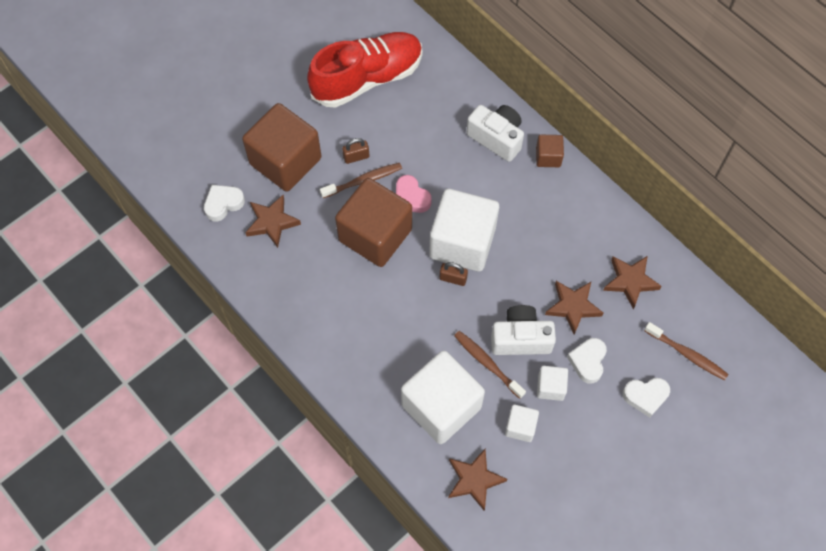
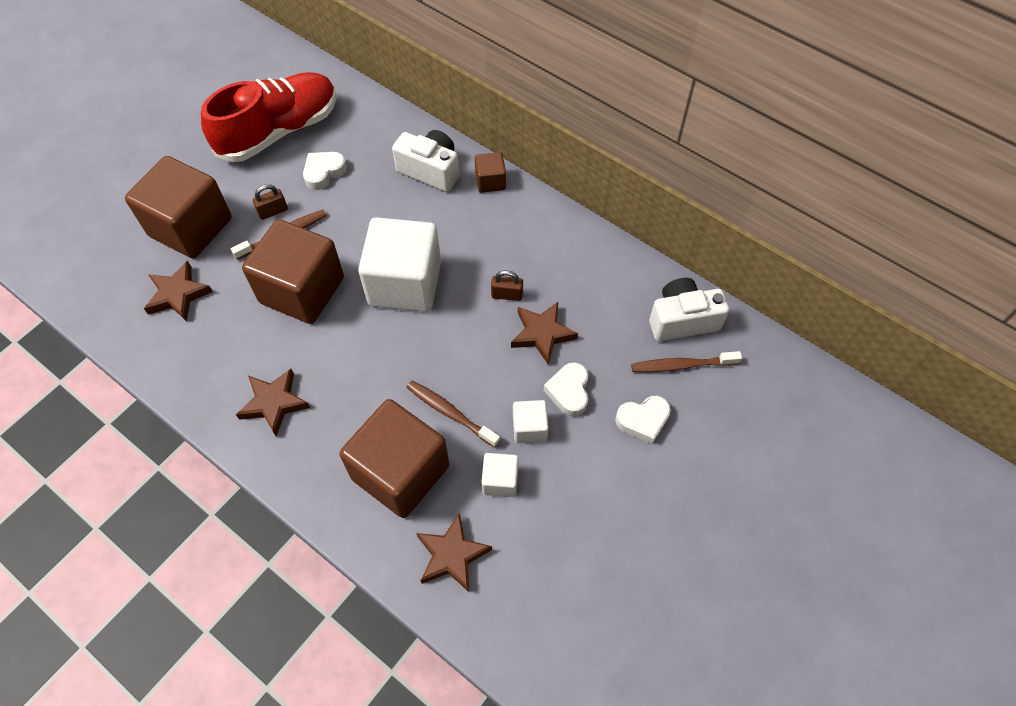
camera: 10 degrees left, 5 degrees down
(223, 204) = (118, 283): white heart -> white heart (324, 172)
(411, 197) = (340, 245): pink heart -> none
(441, 406) = (400, 472): white cube -> brown cube
(453, 278) = (398, 324): brown padlock -> brown padlock (507, 295)
(520, 338) = (486, 378): white camera -> white camera (682, 320)
(630, 281) = (603, 296): brown star -> brown star (274, 403)
(687, 354) = (682, 365): brown toothbrush -> brown toothbrush turned 150 degrees clockwise

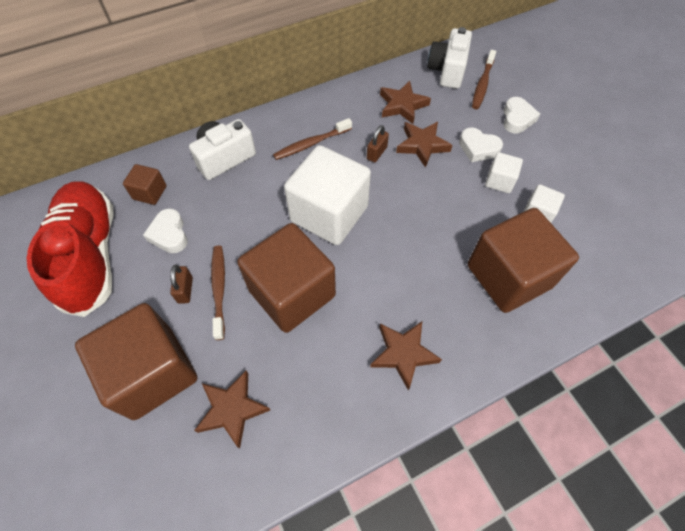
camera: 65 degrees left, 0 degrees up
(450, 413) = (467, 225): brown toothbrush -> brown toothbrush (311, 144)
(452, 555) = (591, 266): brown star -> brown star (402, 105)
(490, 181) = (263, 125): brown cube -> brown cube (150, 192)

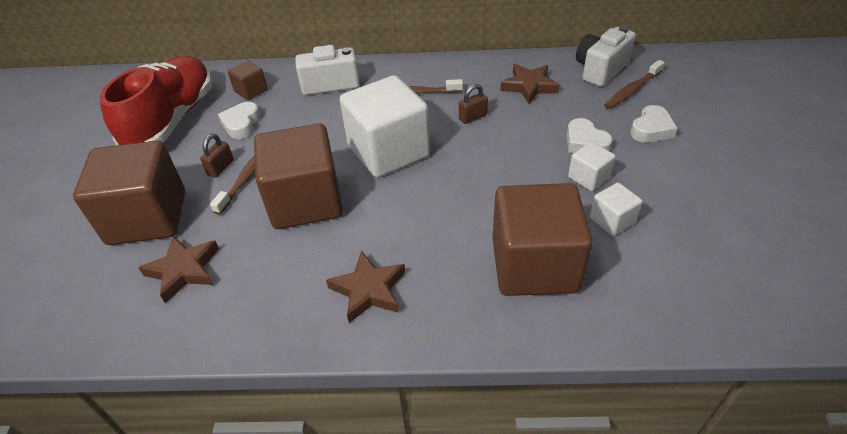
camera: 30 degrees right, 15 degrees down
(422, 145) = (525, 124): brown star -> none

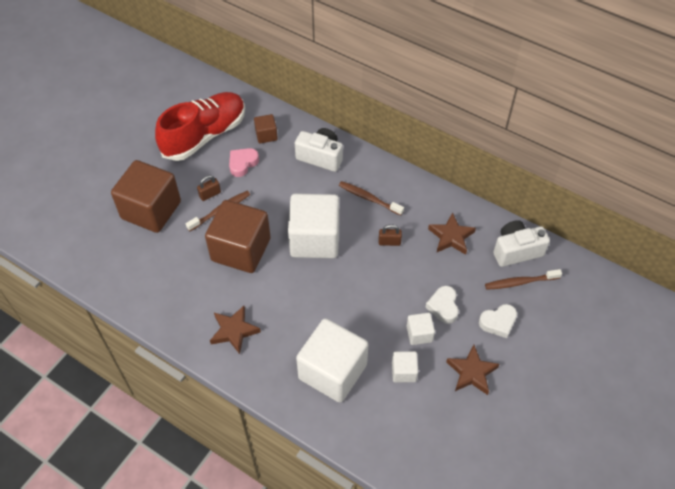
camera: 30 degrees right, 10 degrees up
(184, 270) = (150, 259): brown star -> brown star (471, 372)
(241, 124) = (242, 163): white heart -> pink heart
(534, 265) = (332, 371): brown cube -> white cube

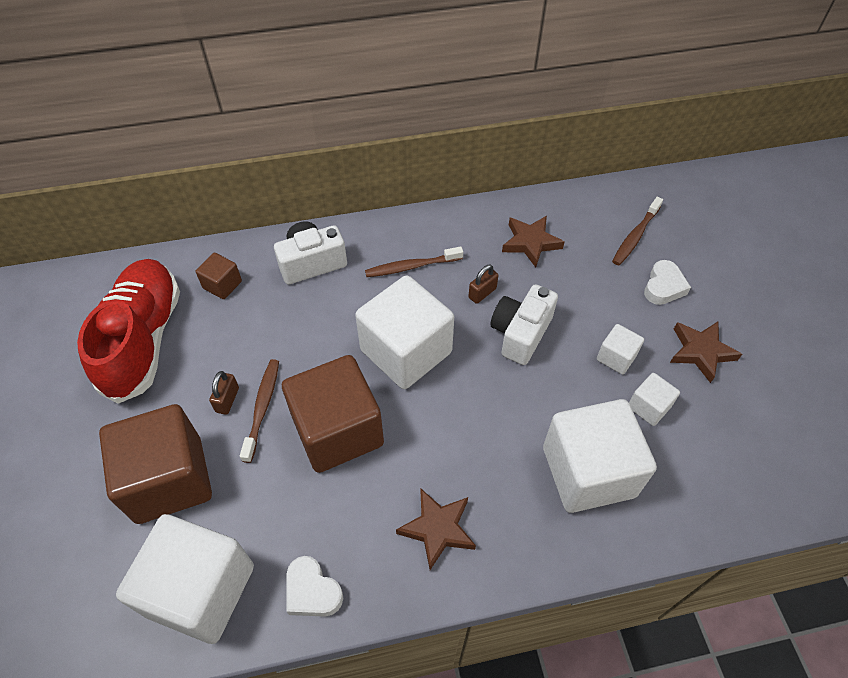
camera: 45 degrees left, 0 degrees up
(117, 267) = (201, 590): none -> white cube
(242, 163) = (229, 335): pink heart -> none
(443, 306) = (603, 312): white heart -> white heart (312, 591)
(516, 251) = (598, 211): white camera -> white camera (520, 333)

